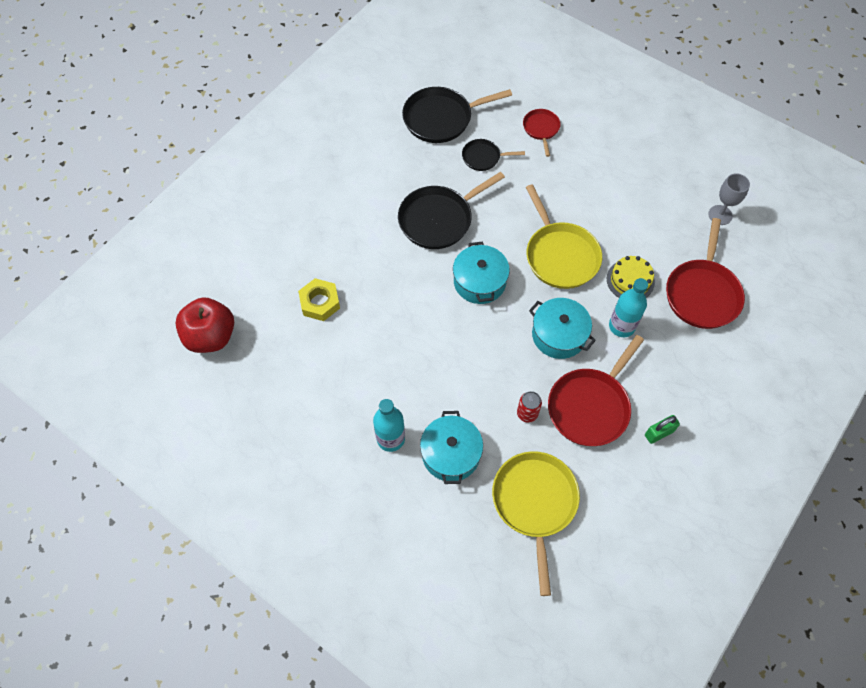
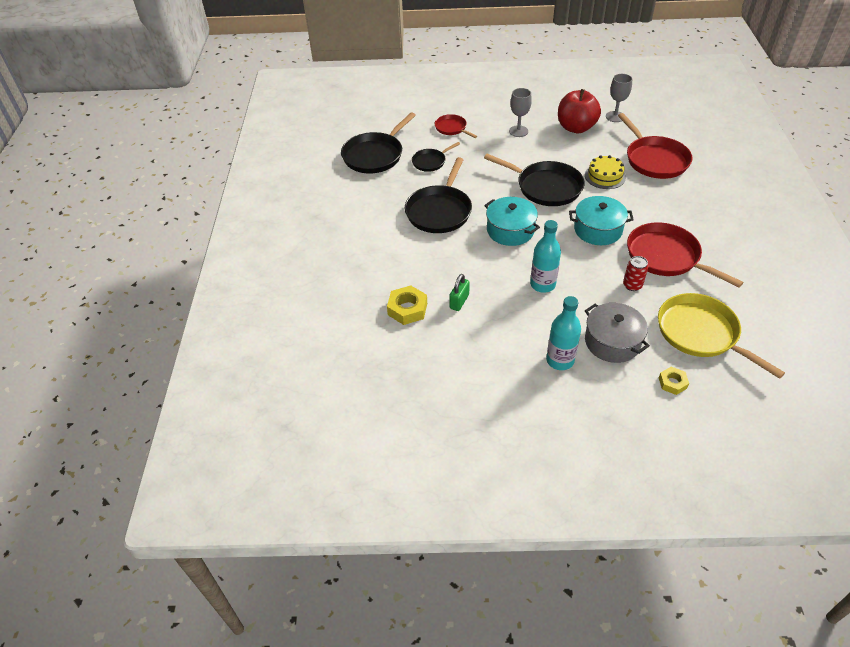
camera: 35 degrees left, 15 degrees down
(211, 336) = (341, 384): red apple -> red apple (576, 128)
(451, 454) = (612, 342): turquoise pot -> grey pot
(459, 528) = (672, 383): none -> yellow nut
(560, 256) = (546, 187): yellow pan -> black pan
(590, 407) = (666, 257): red pan -> red pan turned 135 degrees clockwise
(601, 172) = (518, 131): none -> grey goblet
(621, 326) = (630, 203): turquoise bottle -> turquoise bottle (542, 284)
(659, 433) = (722, 245): green padlock -> green padlock (459, 301)

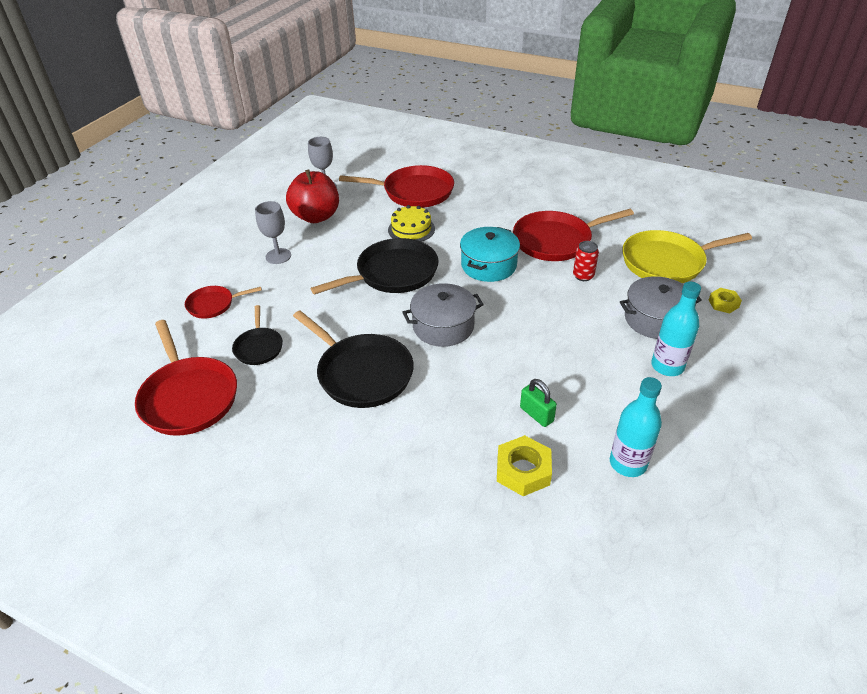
camera: 65 degrees left, 5 degrees down
(375, 155) = (189, 397): black pan -> red pan
(510, 230) = (443, 326): turquoise pot -> grey pot
(542, 284) = (547, 335): turquoise bottle -> turquoise bottle (628, 463)

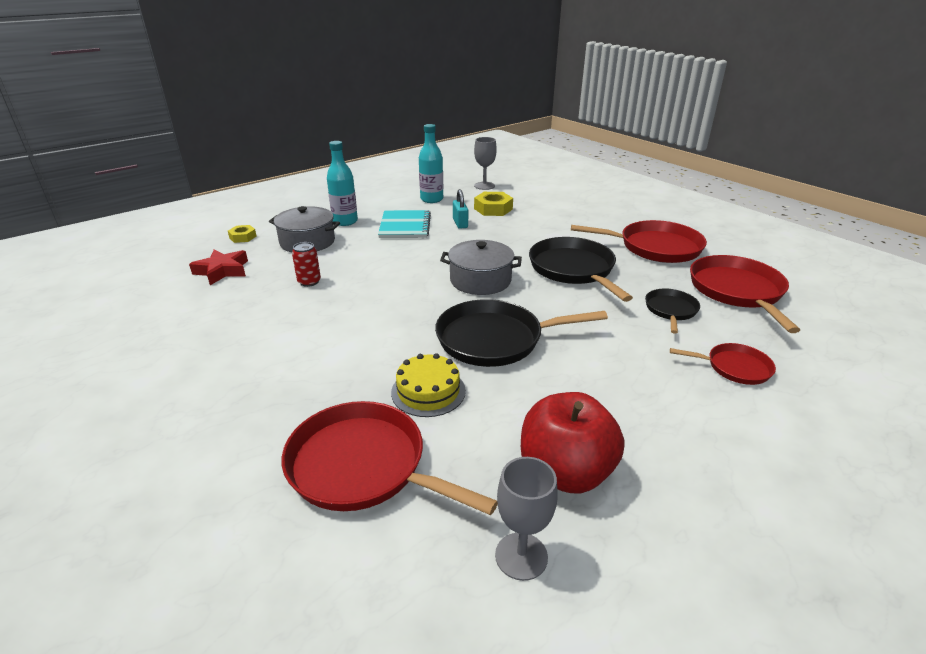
camera: 155 degrees left, 10 degrees down
(278, 256) = (644, 411): grey goblet -> grey goblet (484, 186)
(488, 265) = (383, 316): turquoise pot -> none
(536, 414) = (460, 223): green padlock -> turquoise padlock
(555, 241) = (281, 319): red pan -> red pan (655, 247)
(593, 383) = (405, 226): none -> turquoise notebook
(666, 262) = (222, 271): yellow pan -> red star

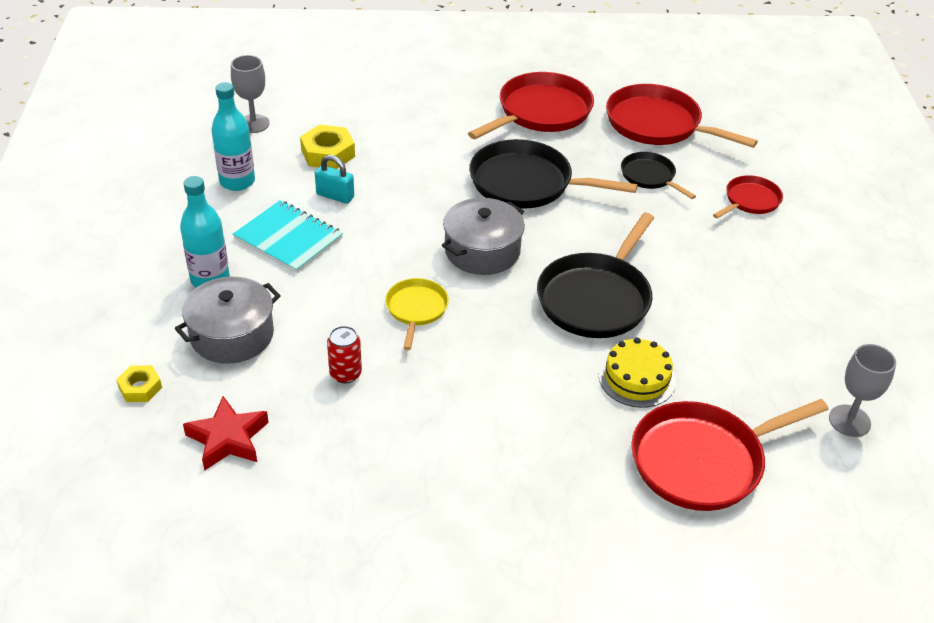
camera: 55 degrees left, 10 degrees up
(393, 281) = (416, 309): none -> yellow pan
(565, 472) = (791, 356): red apple -> none

